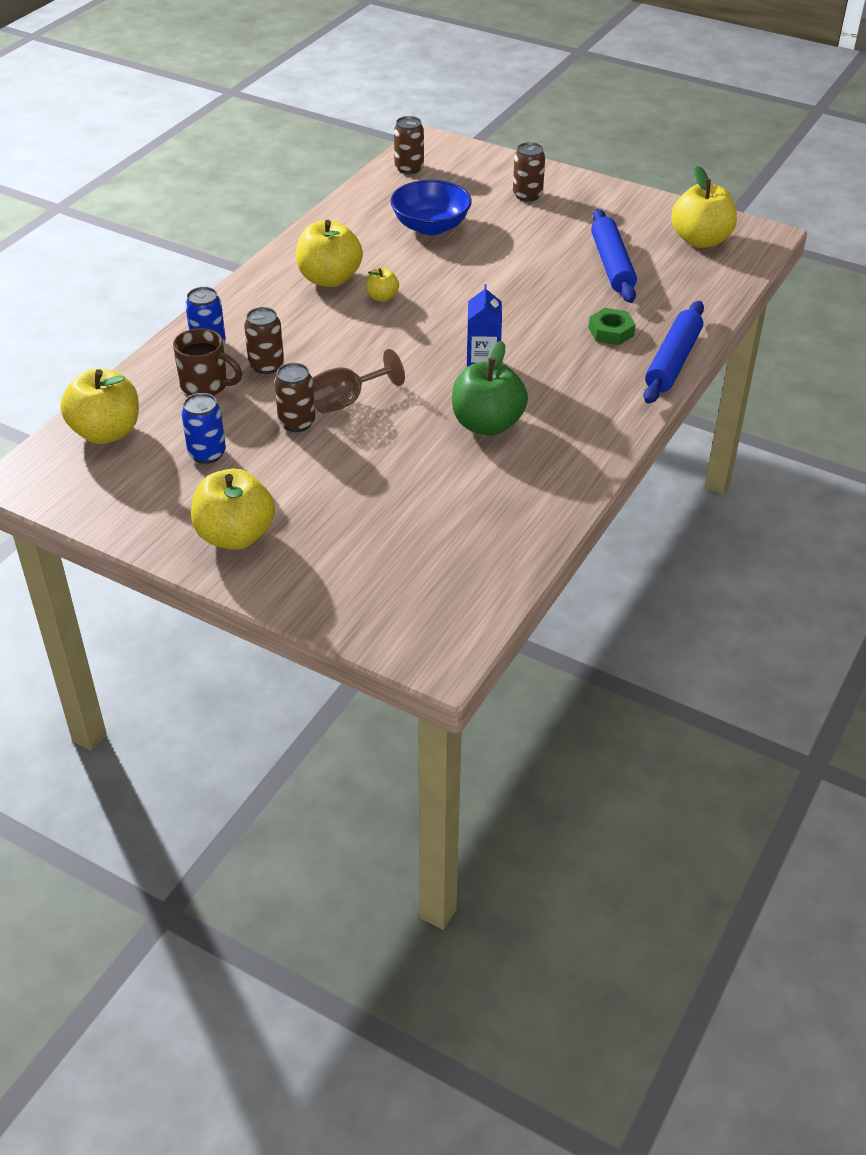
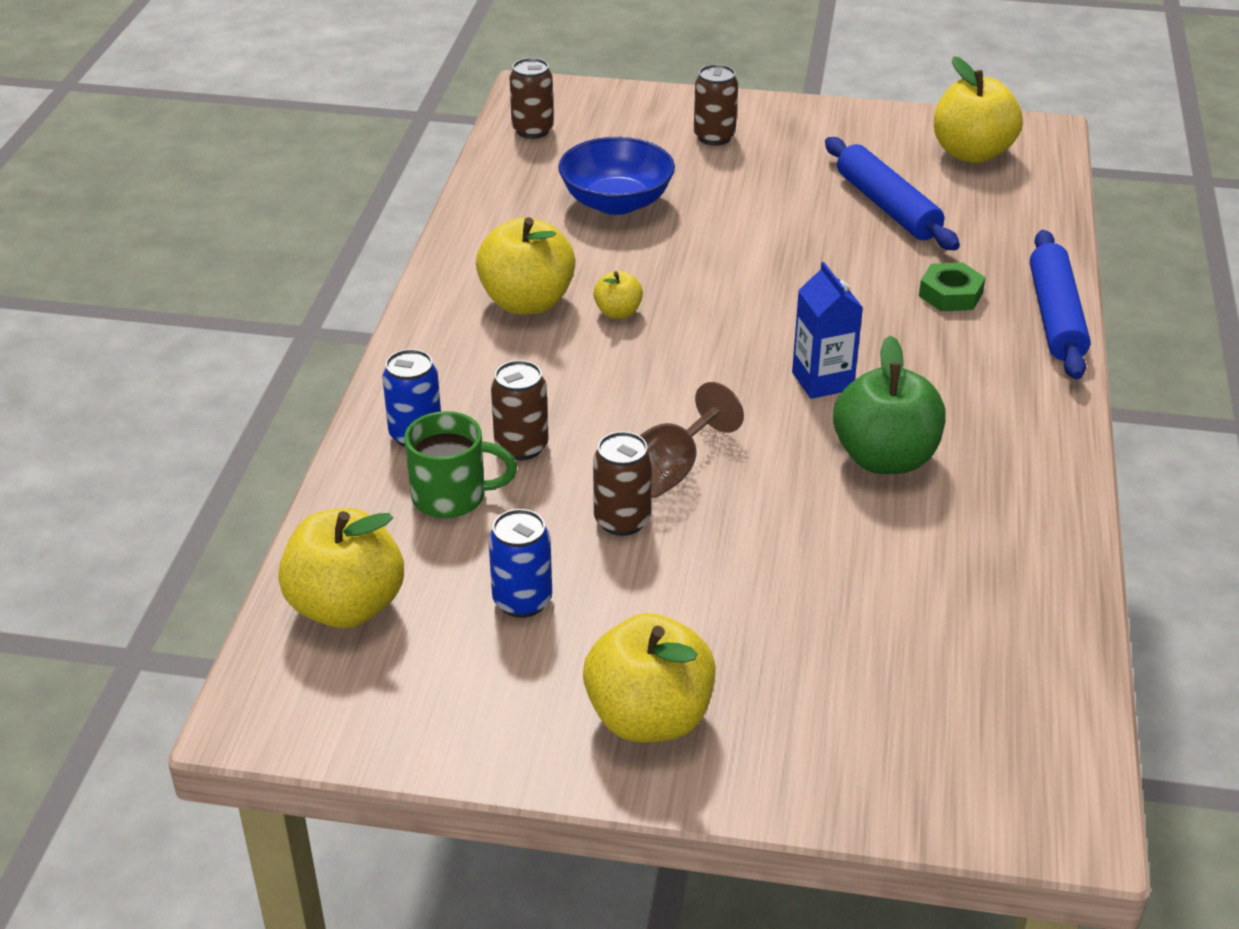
camera: 20 degrees left, 5 degrees down
(206, 385) = (452, 497): brown mug -> green mug

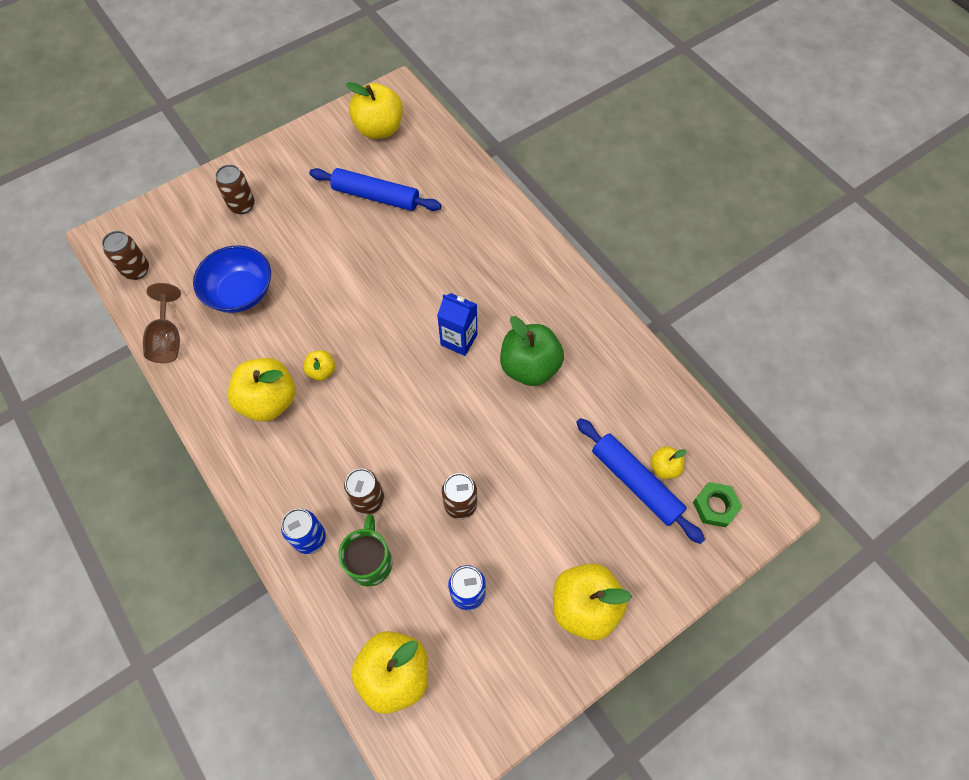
camera: 45 degrees left, 25 degrees up
(452, 497) = (370, 561): green mug -> green mug turned 45 degrees counterclockwise
(671, 471) = (450, 454): brown goblet -> brown goblet (168, 339)
(950, 294) = (459, 237): green nut -> green nut (715, 506)
(950, 670) = (664, 467): none -> yellow apple
(1055, 316) = (515, 217): blue rolling pin -> blue rolling pin (635, 483)

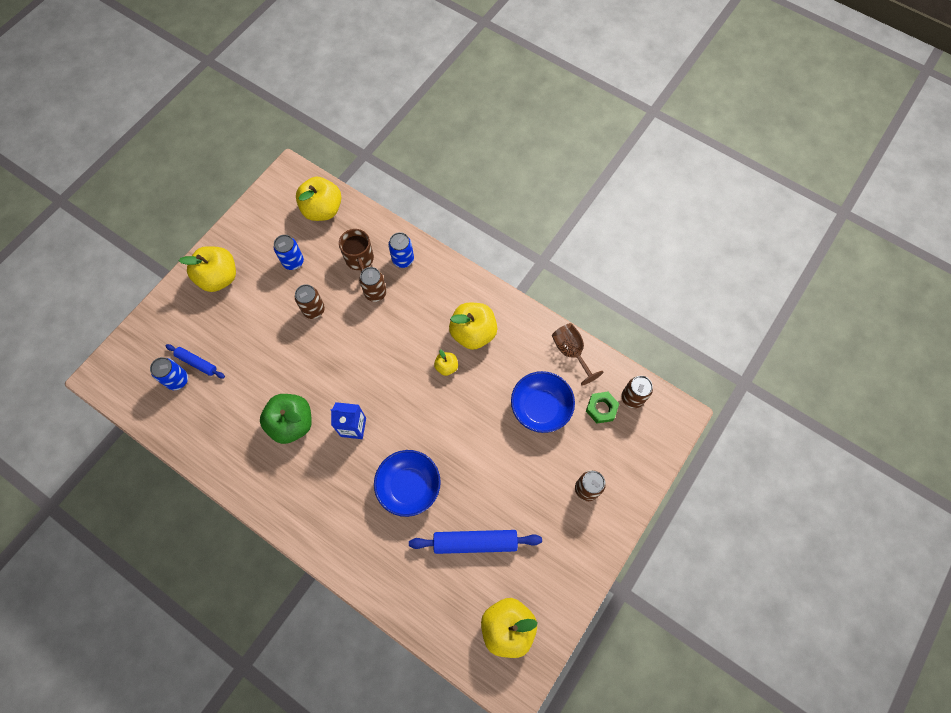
camera: 160 degrees right, 5 degrees up
(370, 561) = (359, 259): green mug -> brown mug
(420, 262) = (409, 486): none -> blue bowl
(635, 483) = (197, 363): blue rolling pin -> blue rolling pin, size x0.59
(664, 467) = (177, 380): yellow apple -> blue can
(715, 506) = (139, 365): green nut -> green nut (601, 408)

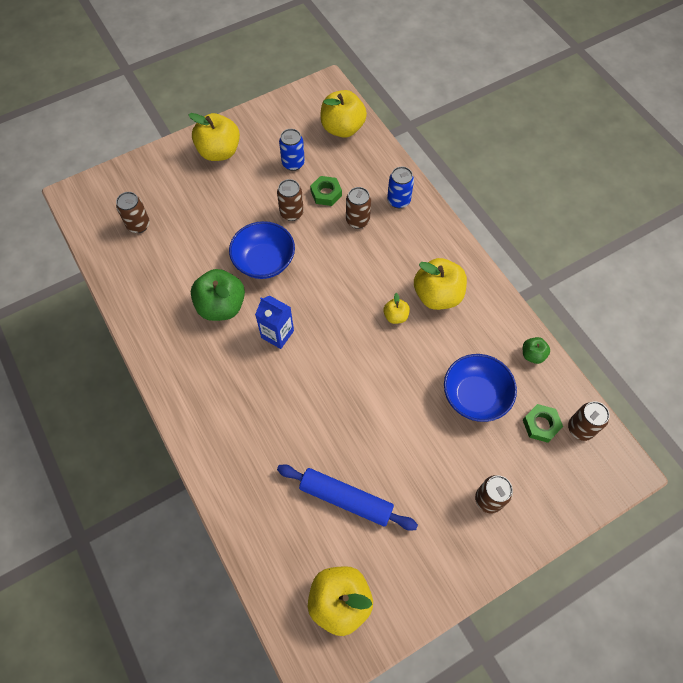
camera: 25 degrees right, 5 degrees down
(177, 380) = (138, 225): blue can -> brown can
(197, 363) = (163, 217): blue rolling pin -> none
(336, 279) = (326, 193): none -> green nut
(359, 259) = (356, 184): brown mug -> none
(409, 486) = (305, 414): blue bowl -> blue bowl (264, 261)
(571, 352) = (532, 355): brown goblet -> green apple

